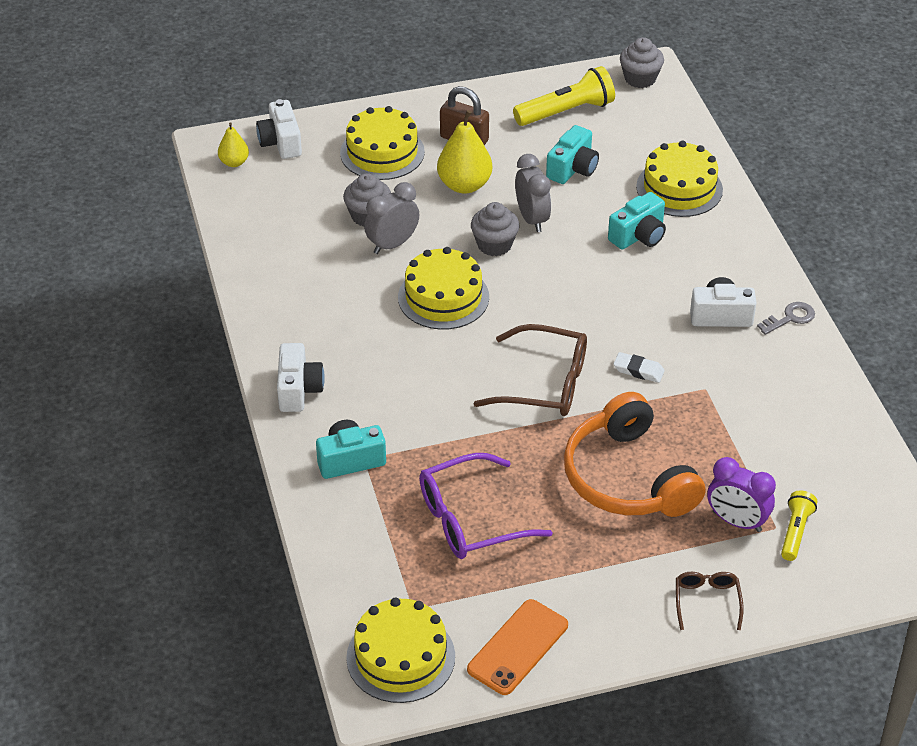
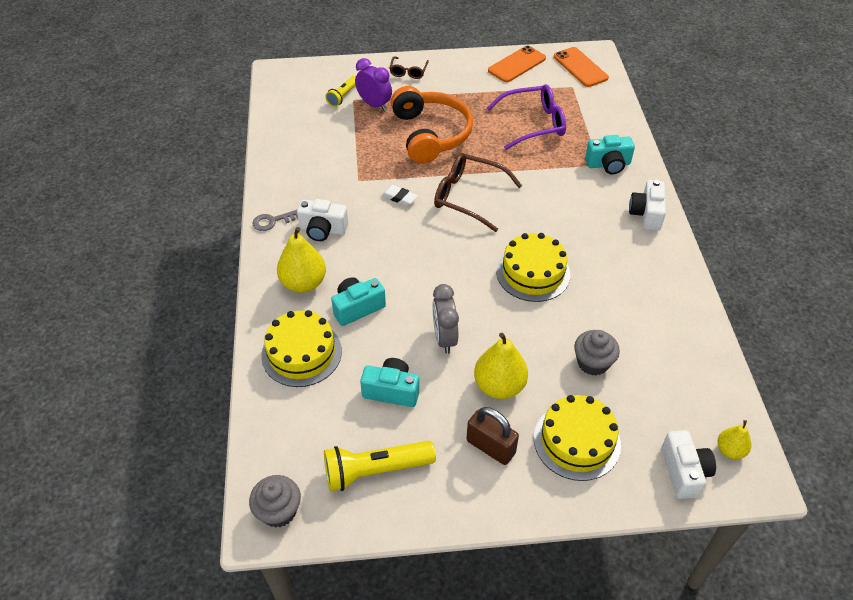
camera: 170 degrees left, 5 degrees up
(392, 244) = (572, 328): grey clock -> none
(400, 657) = (580, 67): yellow cake -> orange phone
(494, 245) = (483, 316): grey cupcake -> none
(573, 169) = (391, 391): turquoise camera -> turquoise camera turned 60 degrees clockwise
(712, 253) = (303, 283): none -> yellow pear

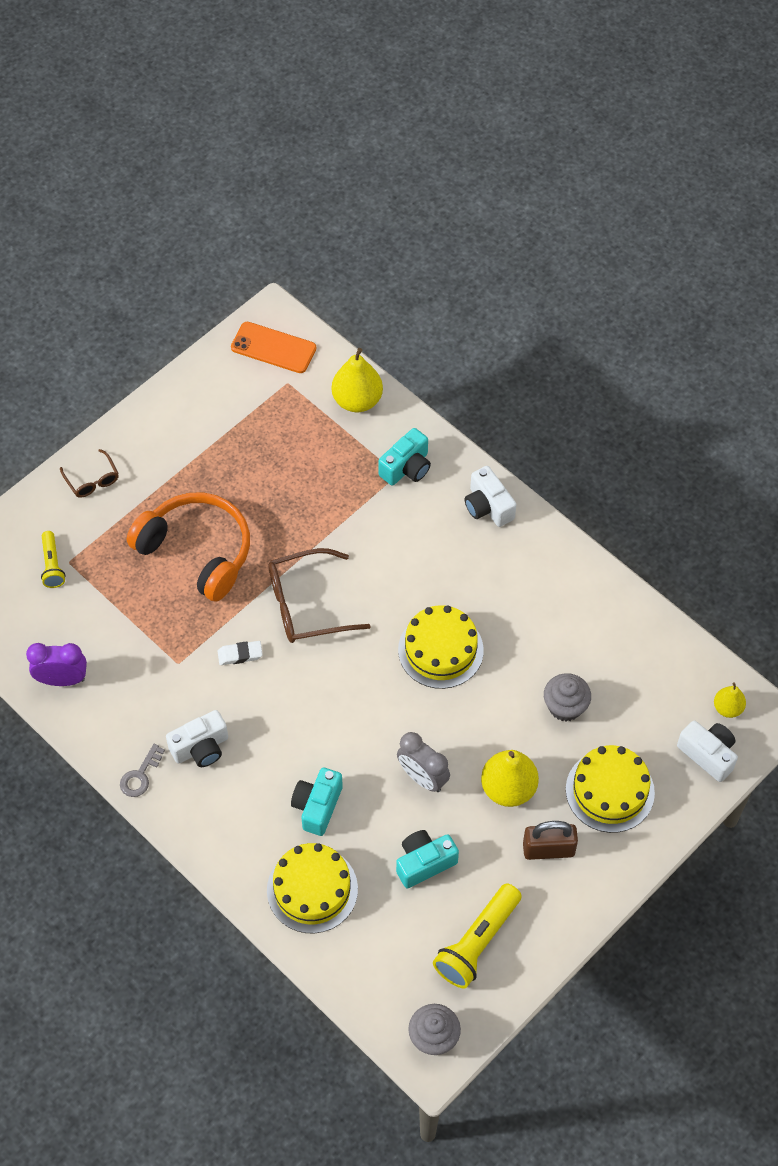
camera: 40 degrees left, 10 degrees up
(303, 283) = (242, 819): yellow pear -> yellow pear (357, 400)
(374, 105) = (99, 553): purple clock -> purple clock (62, 679)
(517, 64) = (202, 389): orange phone -> none
(534, 123) = (290, 463): purple glasses -> none

